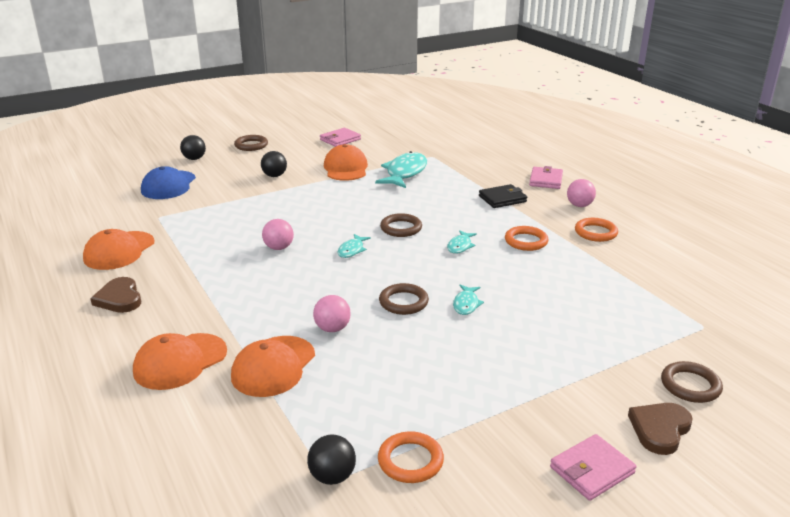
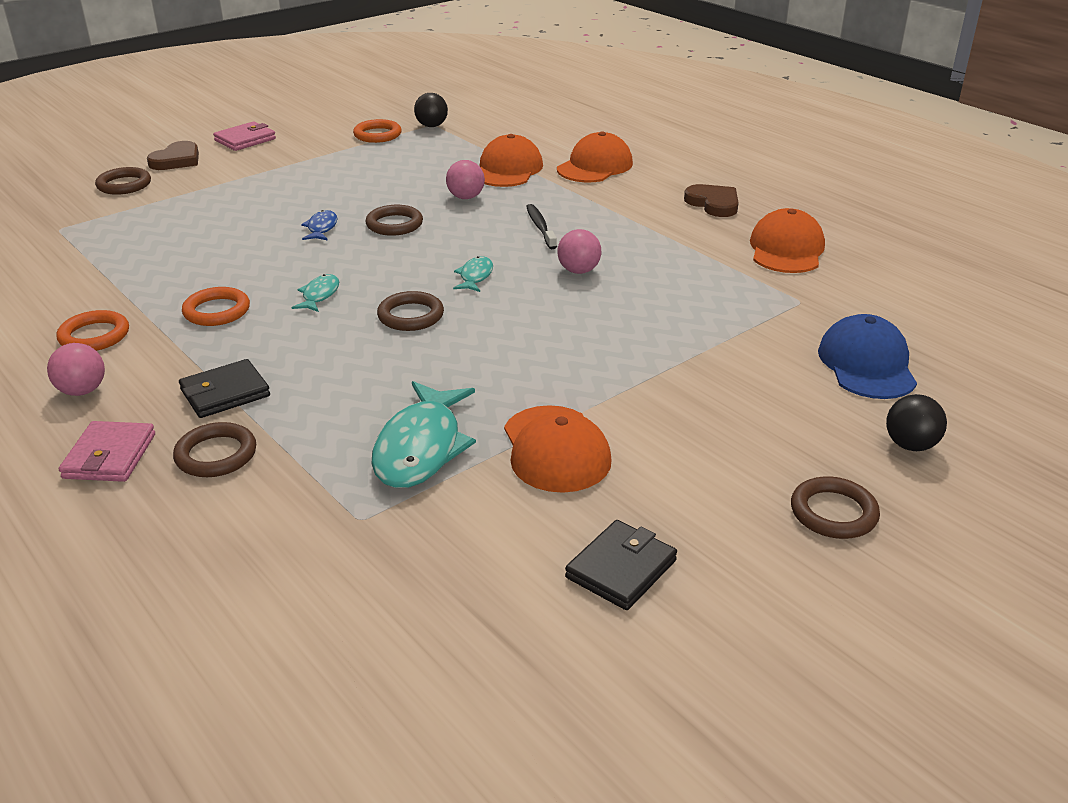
camera: 170 degrees right, 5 degrees up
(274, 176) = (691, 410): black ball -> none
(283, 287) = (540, 227): none -> black toothbrush
(340, 139) = (621, 569): pink wallet -> black wallet
(466, 304) = (321, 228): turquoise fish -> blue fish
(497, 177) = (216, 455): none -> brown ring

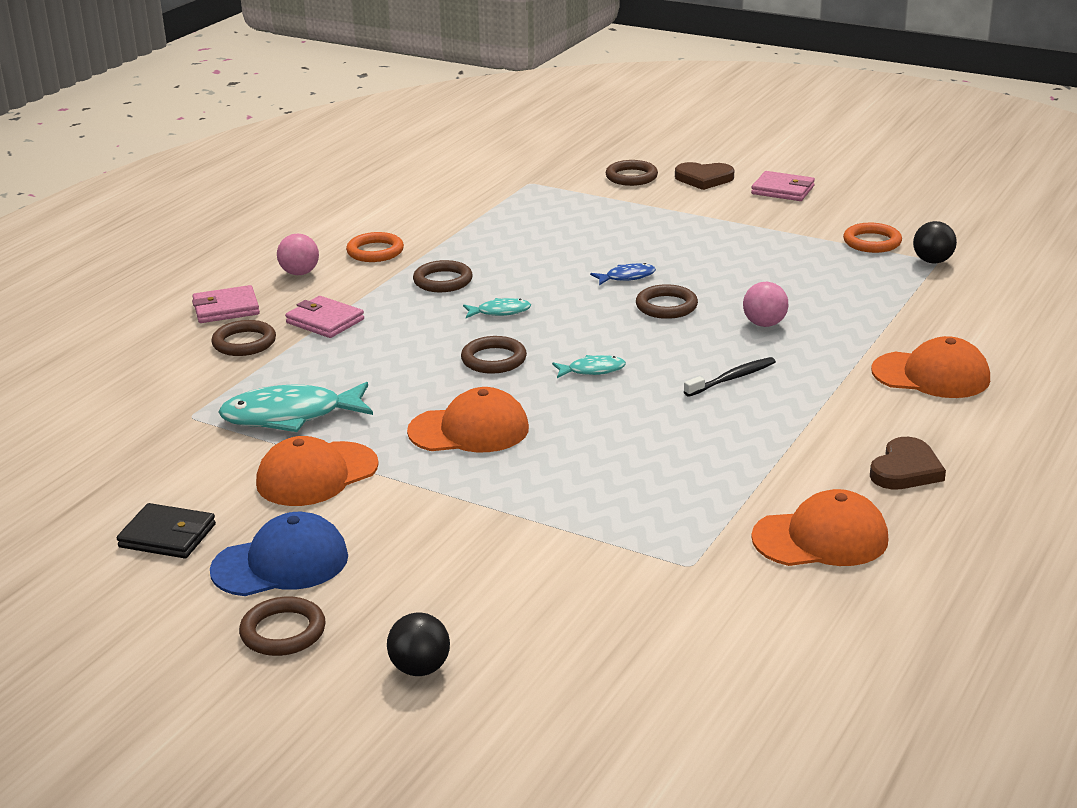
camera: 70 degrees right, 5 degrees down
(217, 311) = (443, 281): orange ring -> brown ring
(225, 393) = (325, 321): black wallet -> pink wallet
(508, 169) = (862, 329): orange cap -> orange cap (469, 430)
(578, 271) = (649, 420): pink ball -> none
(866, 364) = (571, 626): blue cap -> blue cap (281, 563)

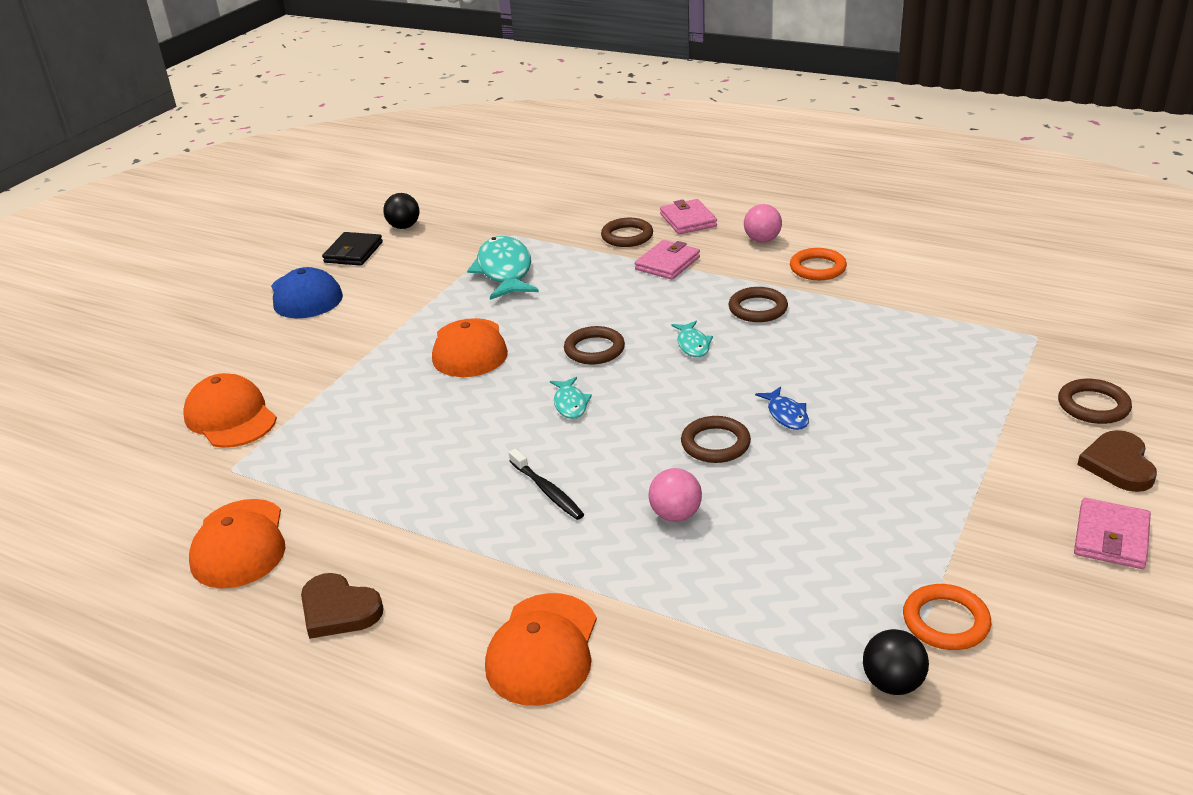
camera: 90 degrees right, 5 degrees up
(283, 632) = (228, 306): brown ring -> none
(317, 475) = (416, 292): orange cap -> orange cap (230, 417)
(420, 669) = (163, 359): black ball -> black ball (404, 227)

